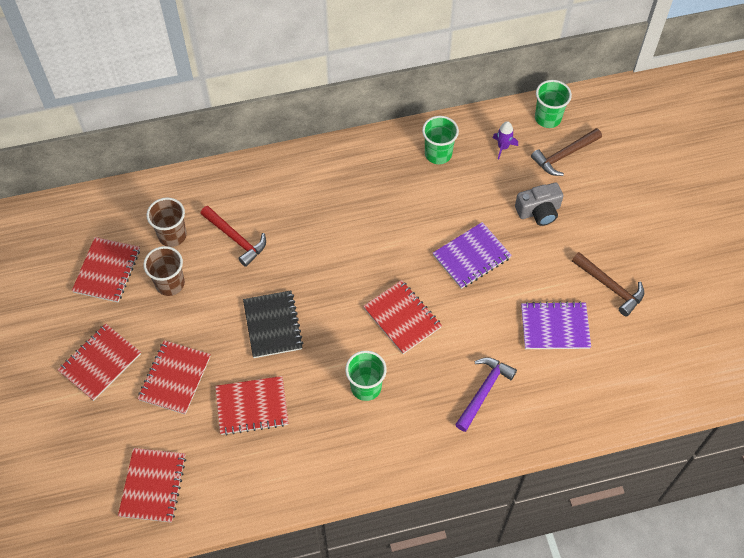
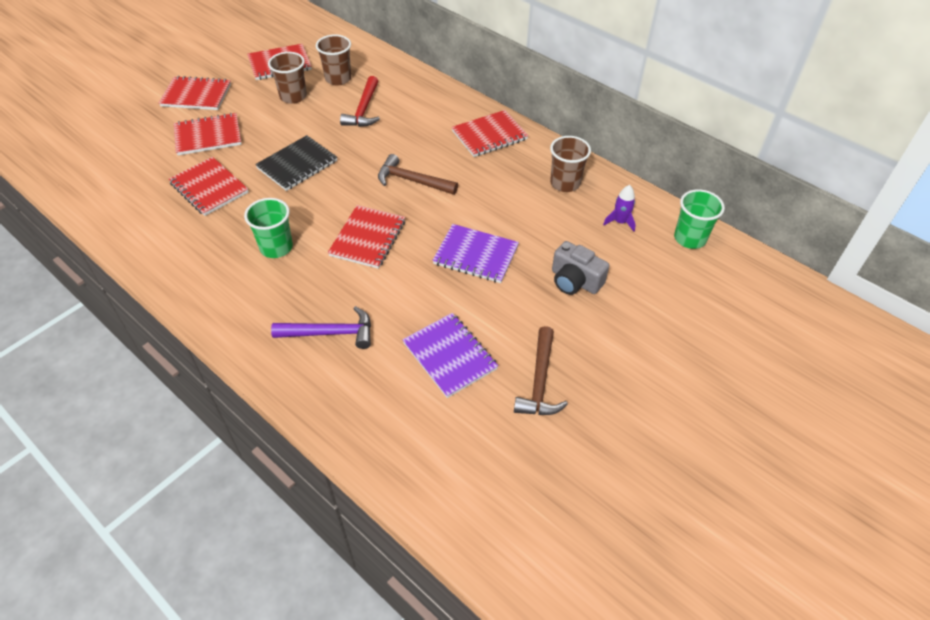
camera: 55 degrees right, 10 degrees down
(153, 486) = (101, 168): red notebook -> red notebook (489, 135)
(438, 154) = (565, 183): green cup -> brown cup
(564, 155) = (660, 270): brown hammer -> brown hammer (412, 181)

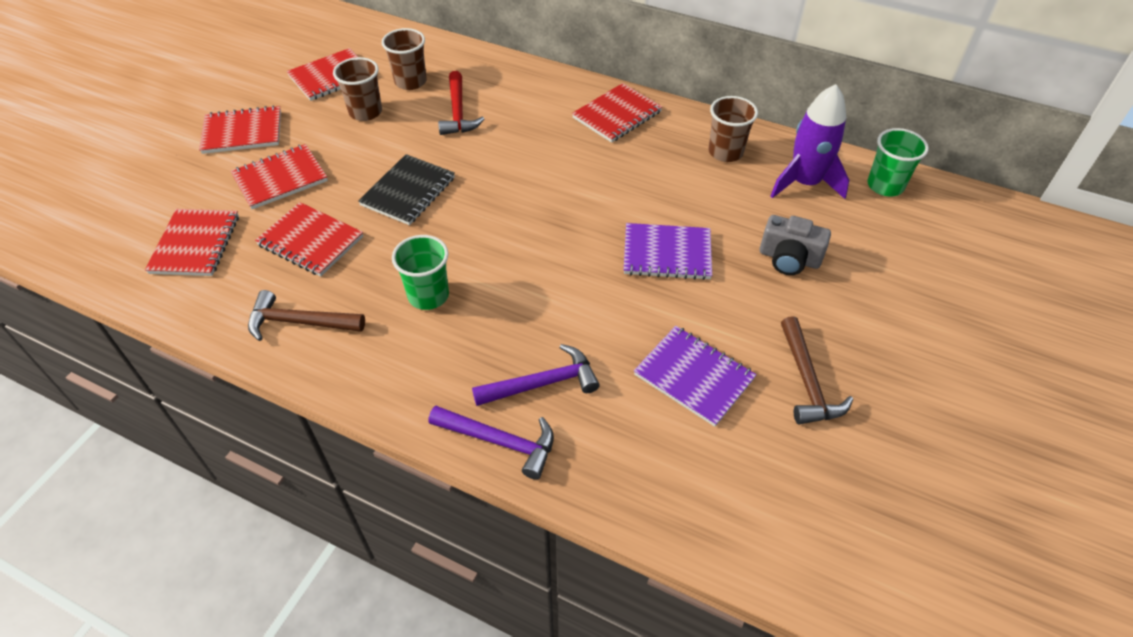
camera: 15 degrees left, 0 degrees up
(278, 368) = (500, 442): none -> purple hammer
(368, 238) = (534, 261): red notebook -> red notebook (195, 244)
(412, 181) = (554, 183): brown hammer -> brown hammer (300, 322)
(620, 222) = (804, 183): purple rocket -> purple rocket, size x2.05

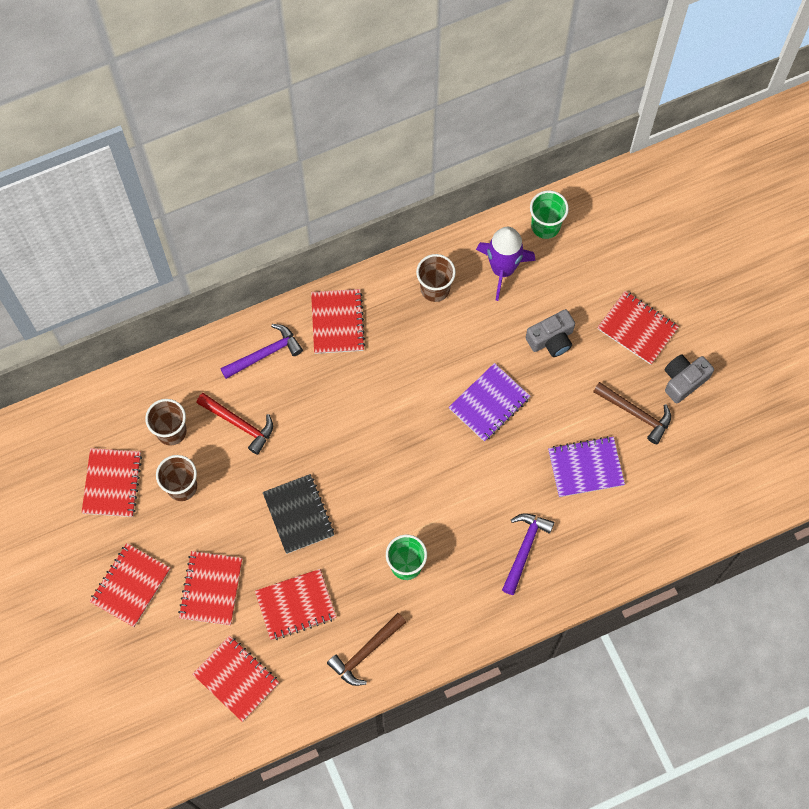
camera: 50 degrees left, 20 degrees up
(500, 442) = (544, 599): purple hammer -> purple hammer (265, 354)
(894, 319) = (637, 328): none -> red notebook
(899, 401) = (683, 380): none -> grey camera

